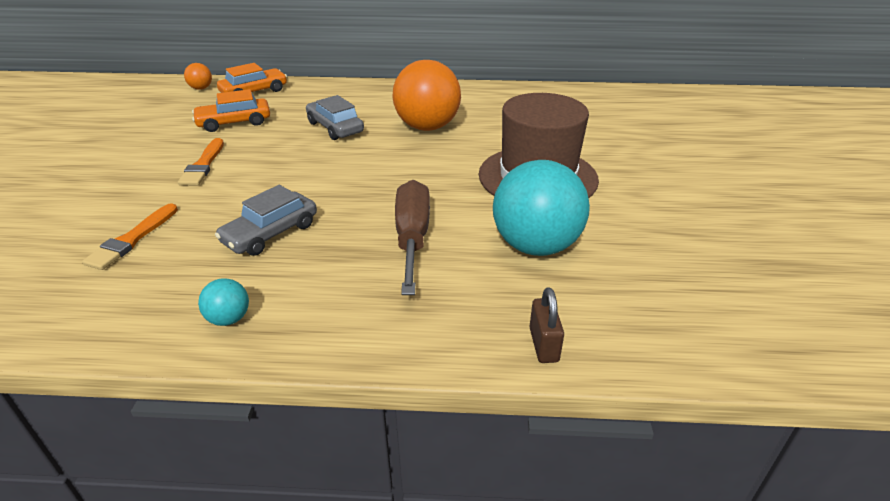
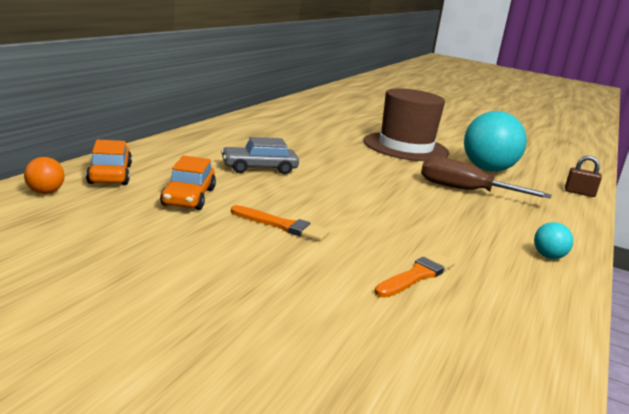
camera: 70 degrees left, 15 degrees down
(132, 239) = (417, 275): orange brush -> orange brush turned 90 degrees counterclockwise
(270, 233) = (436, 224): grey car -> none
(427, 127) = (297, 147): orange ball -> none

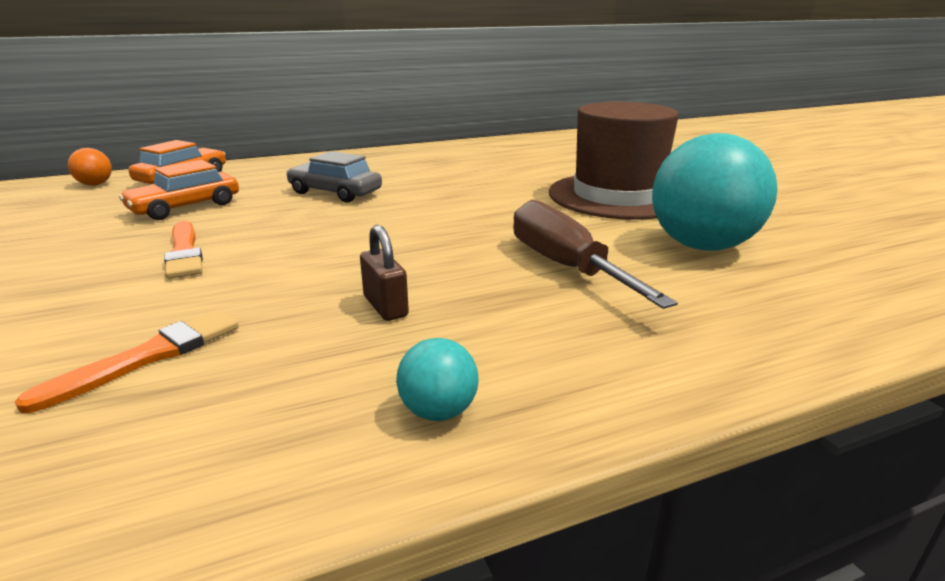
camera: 45 degrees right, 5 degrees up
(417, 275) = (149, 357): orange brush -> orange brush turned 45 degrees counterclockwise
(579, 193) = (847, 324): brown padlock -> brown padlock (385, 306)

